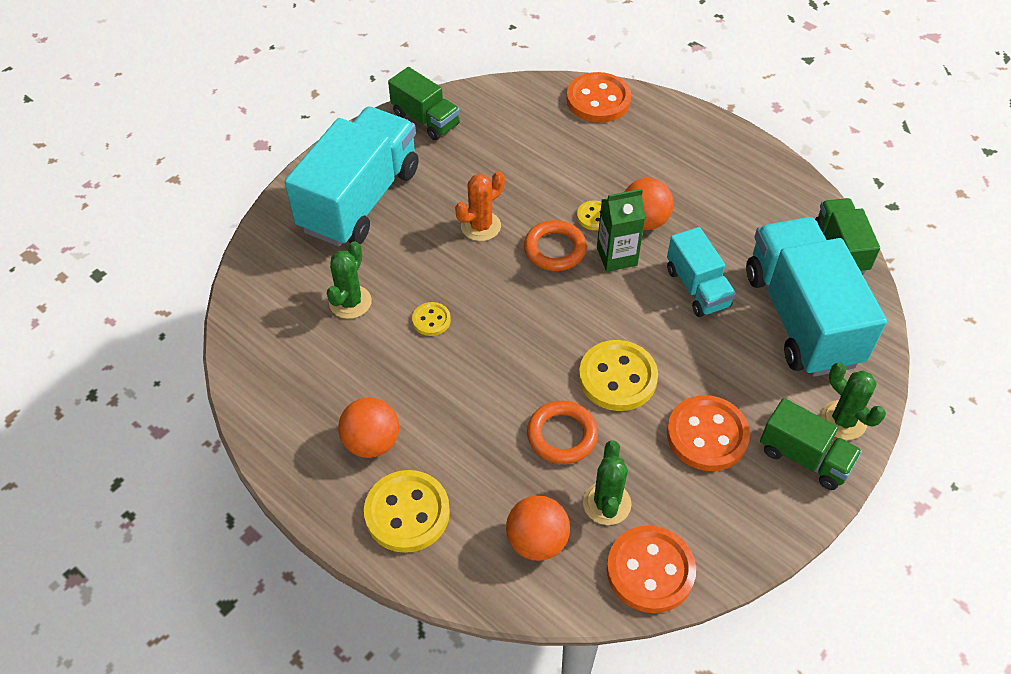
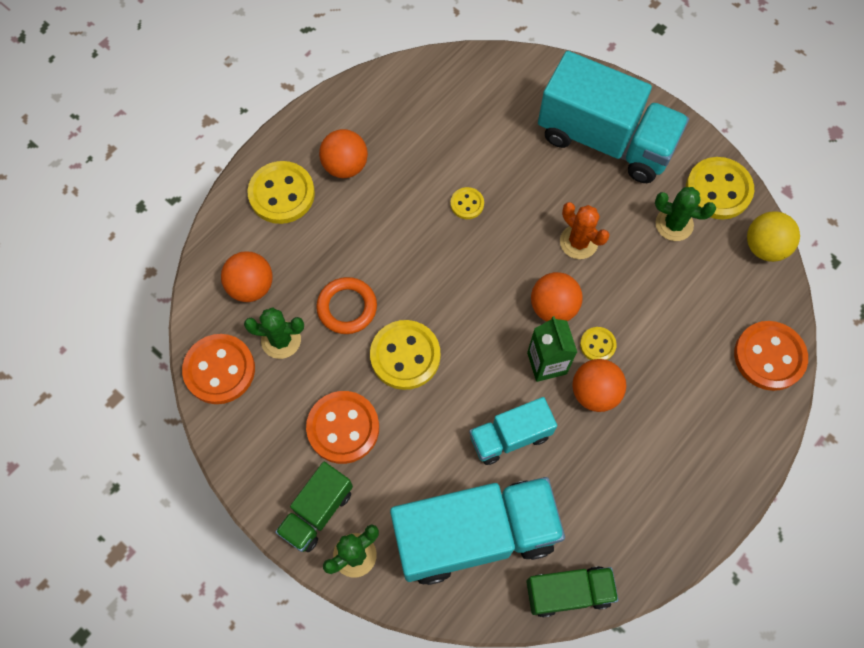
camera: 90 degrees right, 15 degrees up
(350, 302) = (485, 141): green cactus -> green cactus (674, 224)
(425, 119) = (718, 190): green truck -> yellow button
(488, 93) = (764, 247): none -> yellow ball
(555, 249) = (553, 307): orange ring -> orange ball

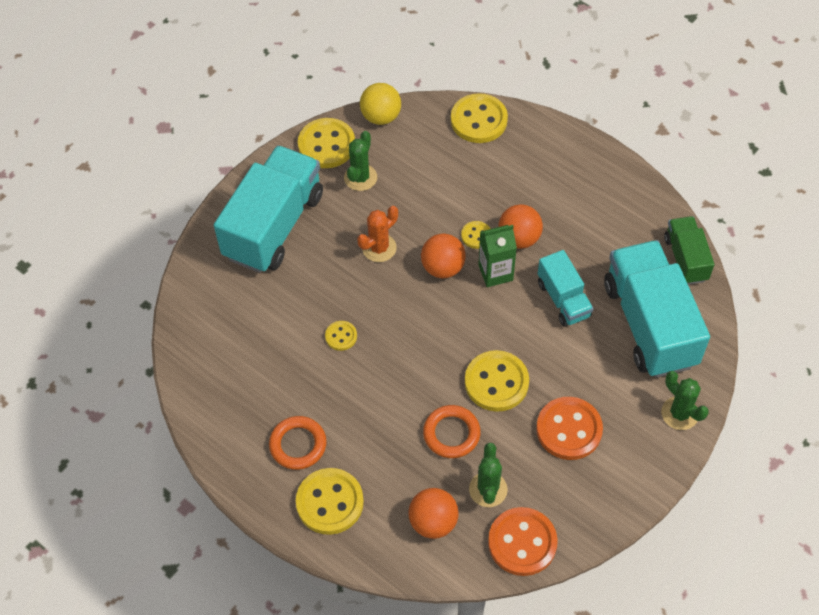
camera: 90 degrees left, 10 degrees down
(317, 512) = (647, 446): green truck -> none
(345, 166) = (298, 445): orange ball -> orange ring
(769, 356) = (479, 120): orange button -> yellow button

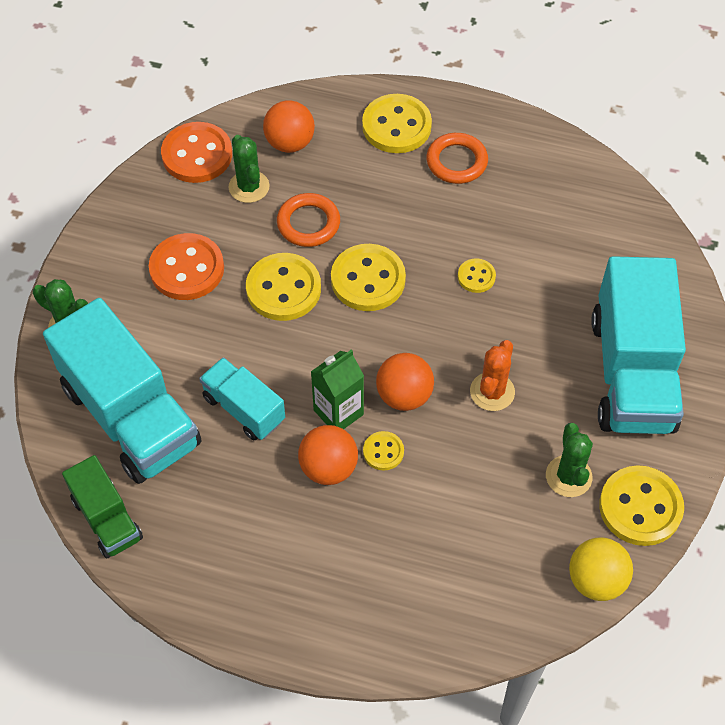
camera: 155 degrees right, 0 degrees up
(479, 120) = (460, 628): yellow button -> yellow button (368, 279)

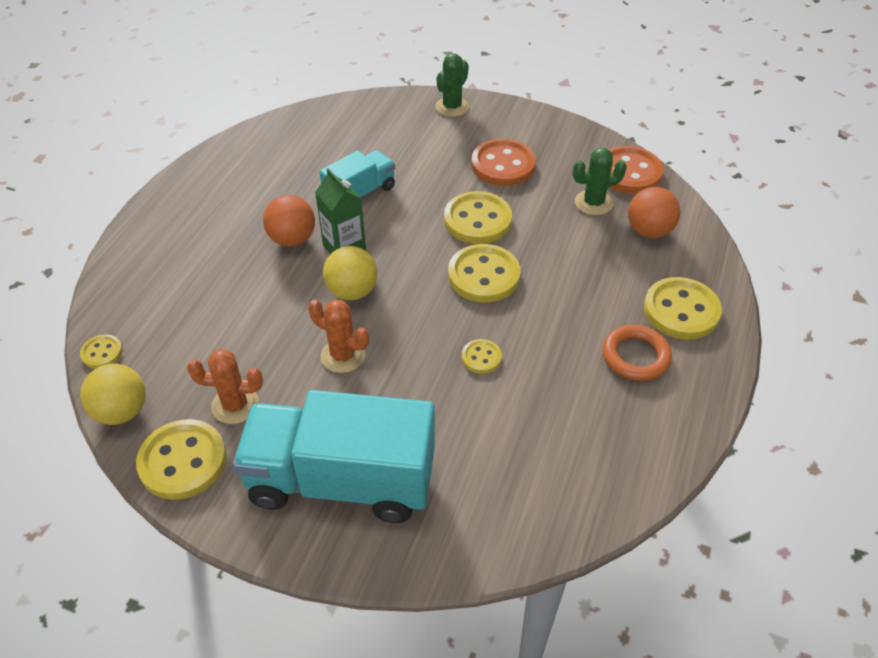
camera: 95 degrees right, 10 degrees down
(107, 519) = (283, 125): green truck -> none
(130, 416) = (366, 136): turquoise truck -> none
(308, 223) = (551, 239): orange ring -> none
(383, 451) = (298, 273): yellow button -> yellow button (102, 353)
(404, 395) = (352, 291): orange ball -> yellow ball
(568, 476) = (235, 405): green cactus -> orange cactus

